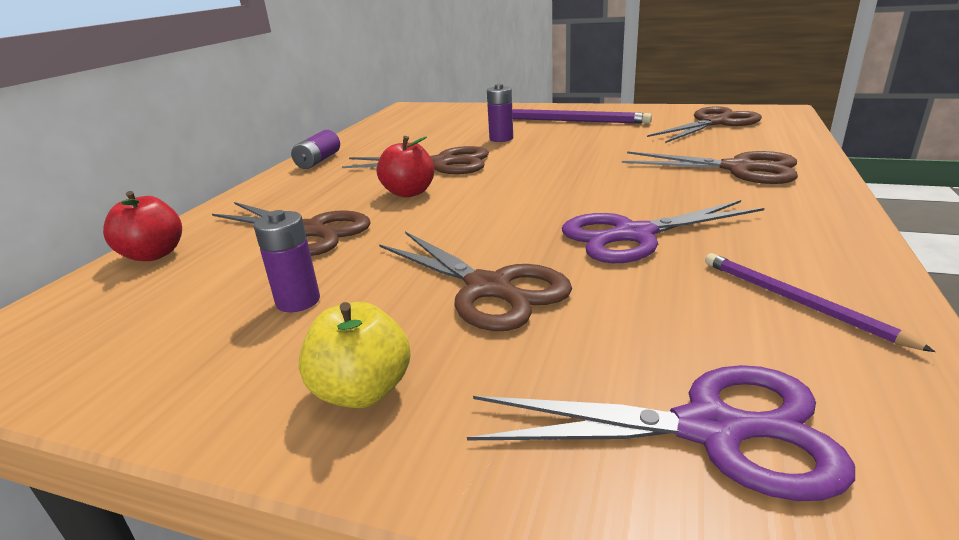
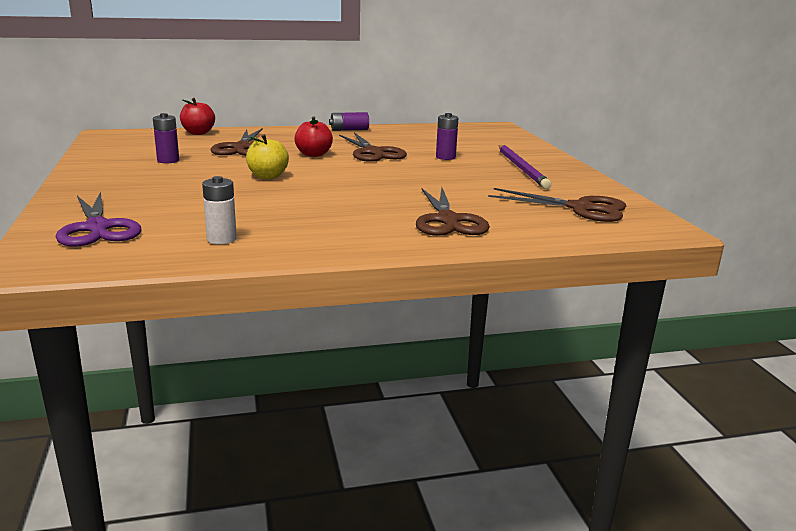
camera: 55 degrees right, 5 degrees down
(362, 391) = (104, 181): yellow apple -> yellow apple (267, 176)
(488, 288) = (199, 185): brown scissors -> none
(634, 235) = (288, 203): purple scissors -> none
(797, 302) = (221, 239): purple pencil -> white battery

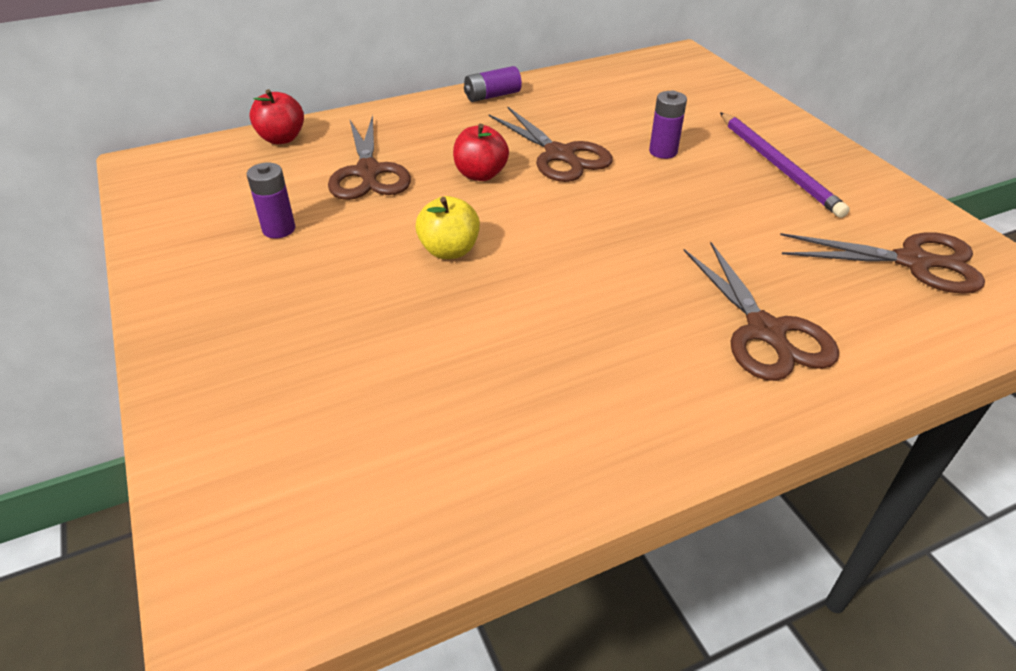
camera: 10 degrees left, 20 degrees up
(97, 228) = (276, 463): purple scissors -> none
(221, 239) = (482, 456): white battery -> none

